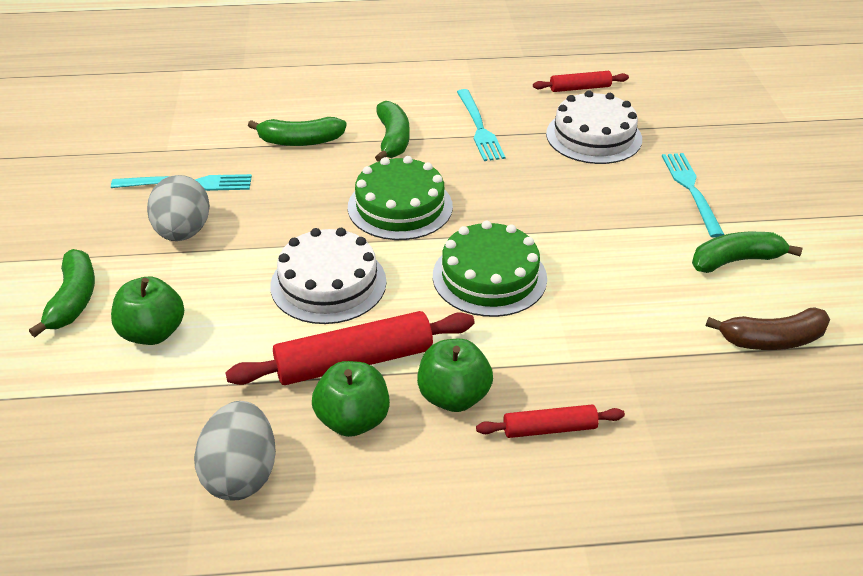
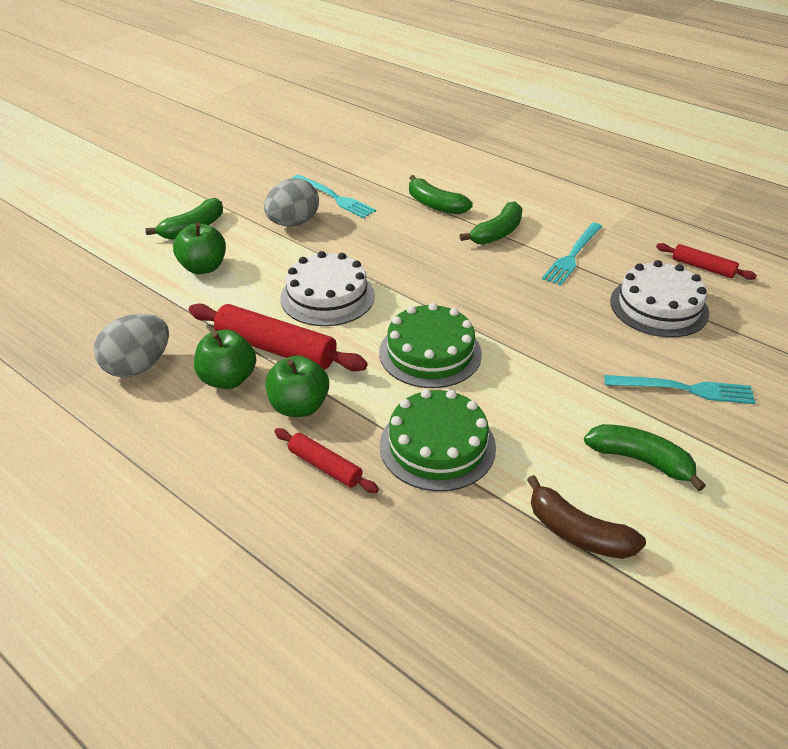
camera: 45 degrees right, 0 degrees up
(400, 206) = (438, 277): green cake -> green cake (437, 446)
(691, 190) = (684, 389): turquoise fork -> turquoise fork turned 60 degrees clockwise

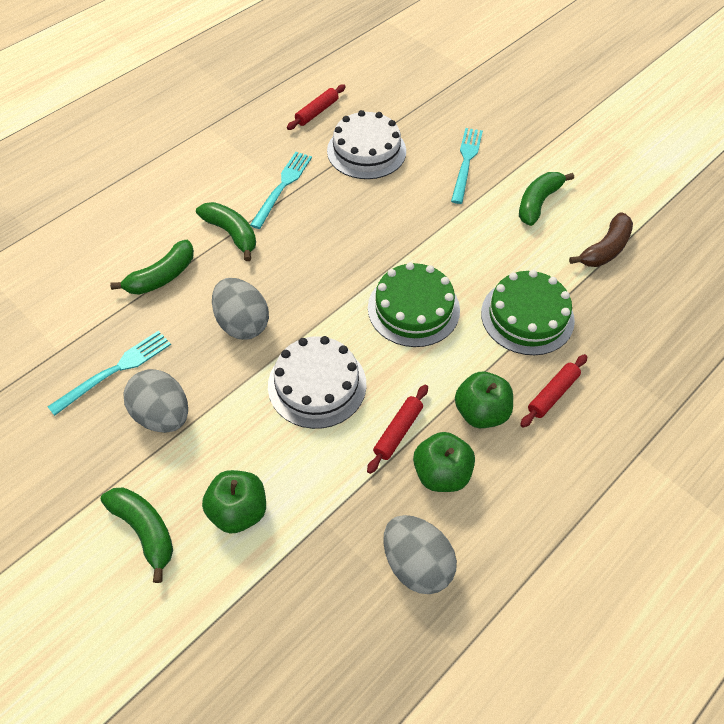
camera: 85 degrees left, 15 degrees up
(276, 349) = (398, 432): red rolling pin -> red rolling pin, size x0.56
(391, 250) = (242, 323): none -> grey egg
(572, 255) = (282, 187): turquoise fork -> turquoise fork turned 105 degrees counterclockwise

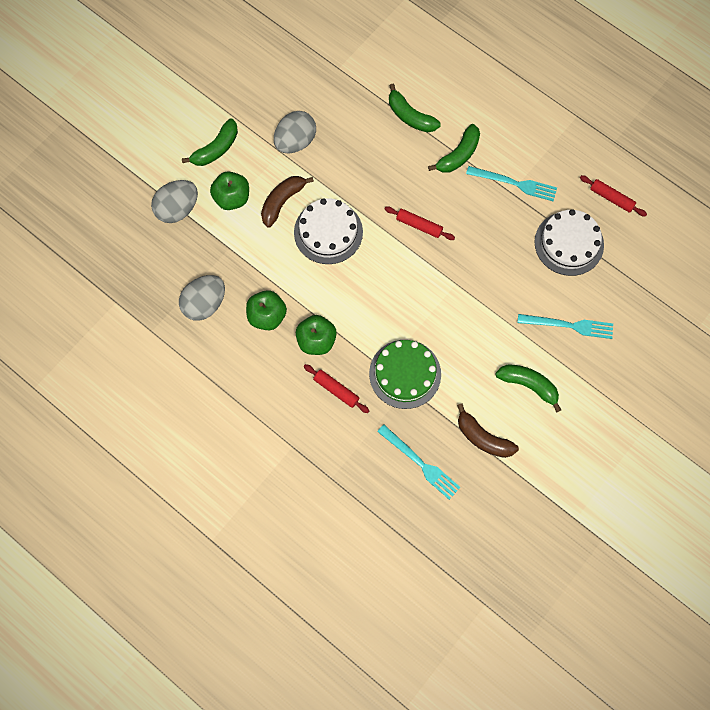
camera: 85 degrees right, 15 degrees up
(115, 370) = (326, 105): turquoise fork -> turquoise fork (420, 463)
(242, 323) = (374, 177): grey egg -> grey egg (177, 209)
(258, 439) = (282, 202): none -> brown banana
(398, 432) = (296, 287): red rolling pin -> red rolling pin (419, 226)
(413, 308) = (402, 291): green cake -> none

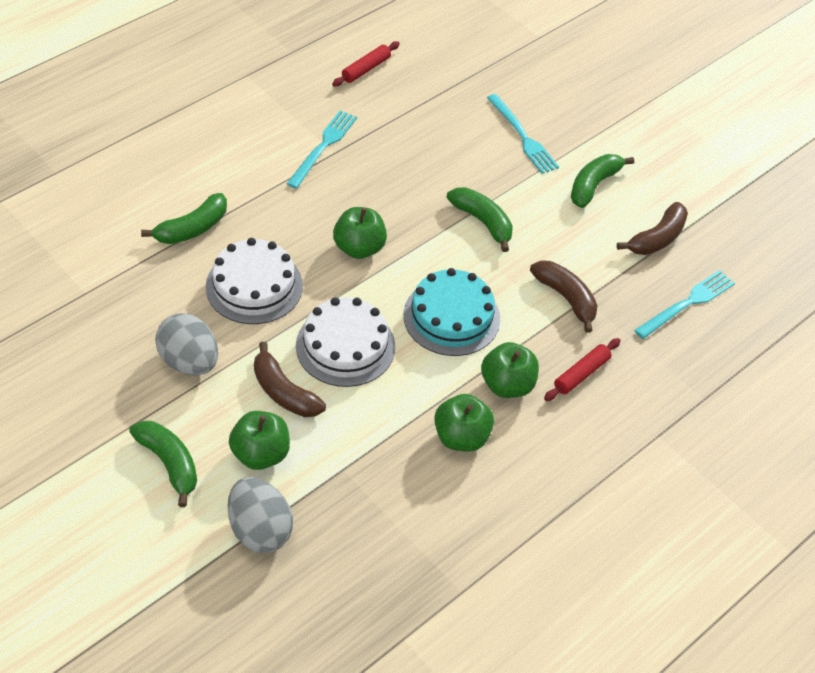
camera: 85 degrees left, 20 degrees down
(204, 304) = (429, 513): grey egg -> none
(369, 296) = (451, 317): none -> turquoise cake
(405, 374) = (566, 298): green cake -> brown banana
(419, 226) = (359, 248): red rolling pin -> green apple
(458, 155) = (267, 191): green banana -> green banana (483, 222)
(569, 243) = (416, 115): white cake -> white cake (254, 286)
(569, 325) = (522, 136): turquoise fork -> turquoise fork turned 135 degrees clockwise

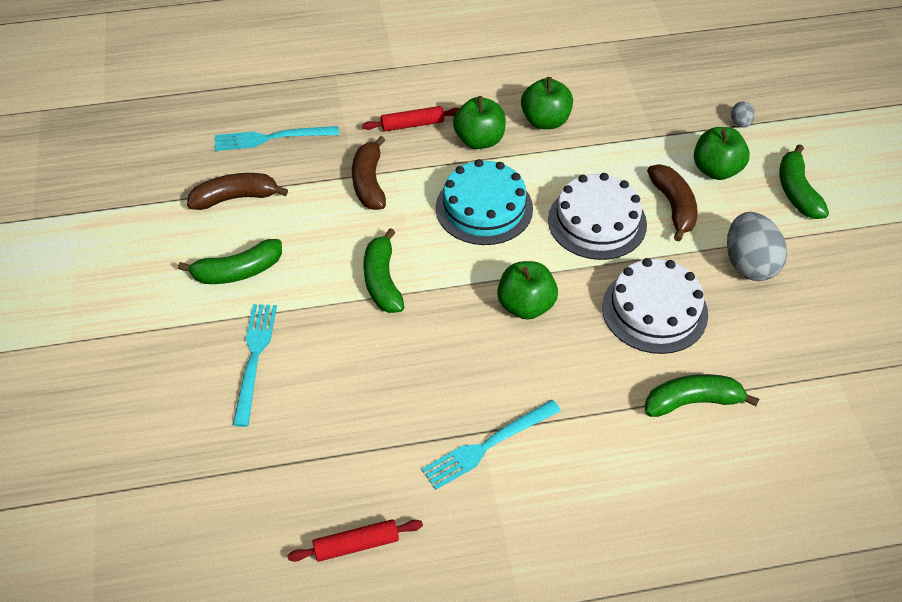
camera: 145 degrees left, 0 degrees up
(260, 530) = (740, 123): grey egg -> grey egg, size x0.46

